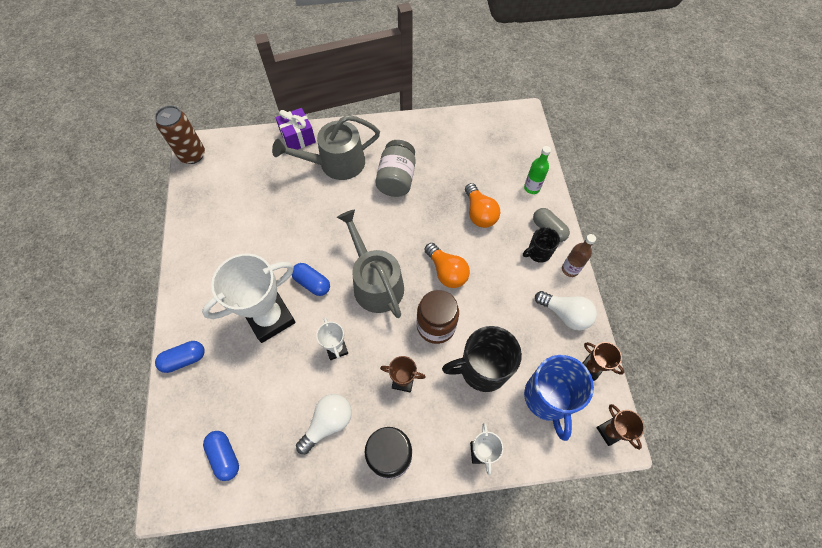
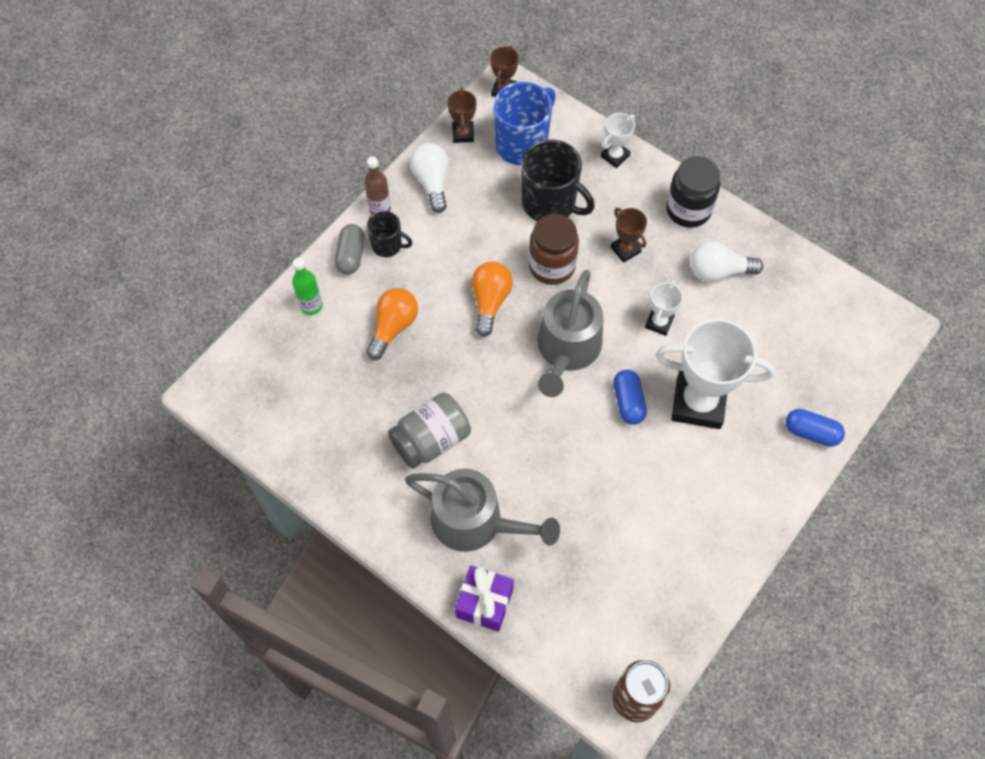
camera: 135 degrees left, 0 degrees up
(225, 456) = (827, 318): blue capsule -> none

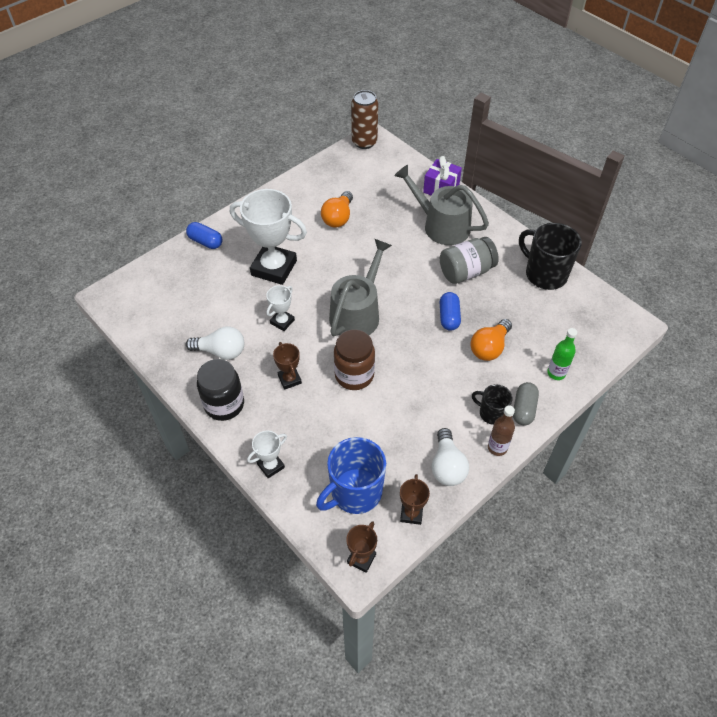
camera: 170 degrees left, 10 degrees down
(490, 301) = (410, 355): orange light bulb -> orange light bulb (338, 217)
(550, 204) = (342, 429): black mug -> black mug (544, 274)
(628, 402) = (322, 275): blue capsule -> blue capsule (449, 317)

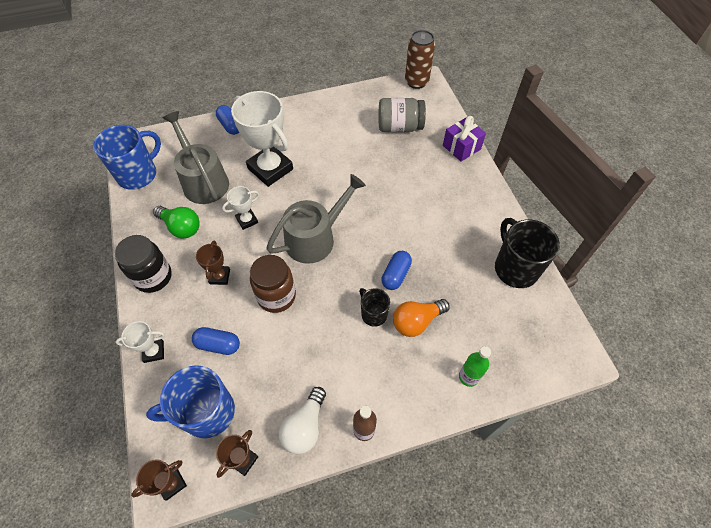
camera: 25 degrees right, 5 degrees up
(140, 319) = (138, 174): none -> blue mug
(221, 351) = (181, 227): white light bulb -> green light bulb
(327, 435) = (218, 345): none -> blue capsule
(338, 217) = (352, 143): orange light bulb -> none
(441, 225) = (441, 182): grey watering can -> grey watering can (203, 181)
(466, 272) = (438, 236): grey jar -> grey jar (399, 127)
(491, 413) = (379, 391): black mug -> black mug (373, 314)
(523, 409) = (413, 401): grey capsule -> none

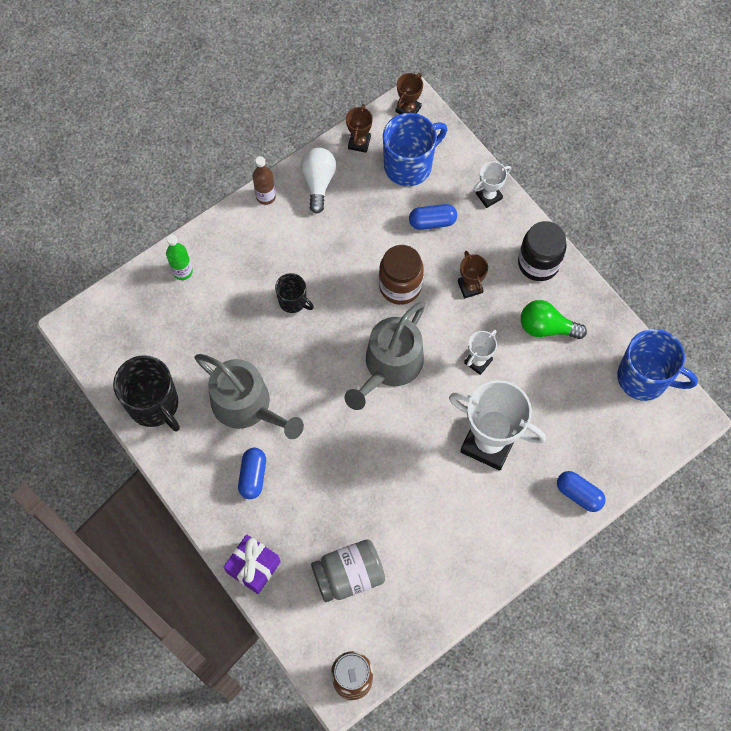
camera: 160 degrees right, 10 degrees up
(138, 174) = (644, 378): blue mug -> blue mug turned 90 degrees counterclockwise
(203, 181) = (560, 396): grey watering can -> grey watering can (247, 405)
(396, 275) = (284, 352): blue capsule -> blue capsule (253, 476)
(417, 321) = (246, 308): orange light bulb -> none

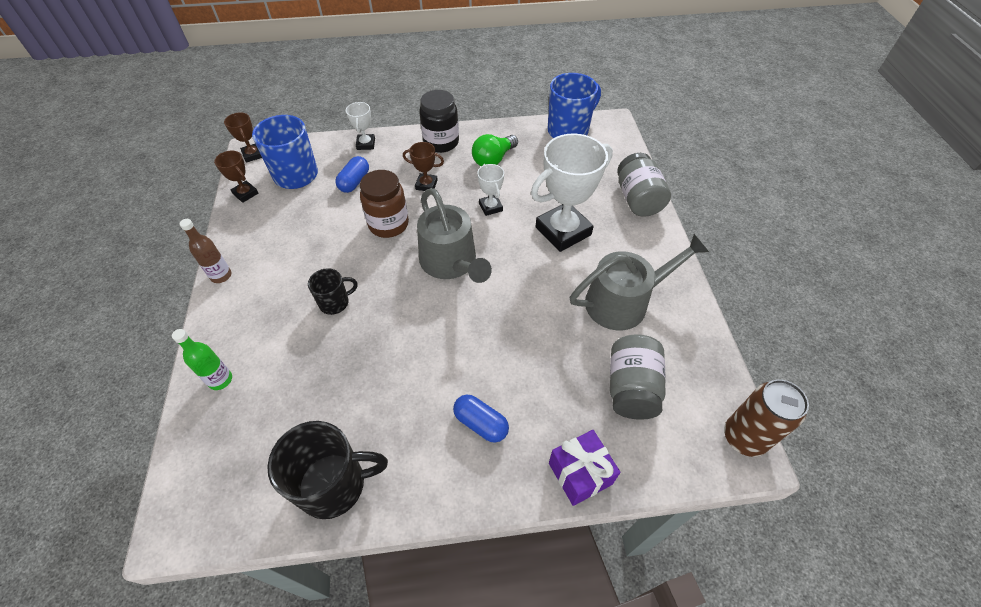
camera: 60 degrees left, 15 degrees down
(247, 405) = (404, 391): grey watering can -> grey watering can (623, 301)
(318, 182) = (249, 234): white light bulb -> none
(579, 494) = (638, 199): blue capsule -> grey jar

